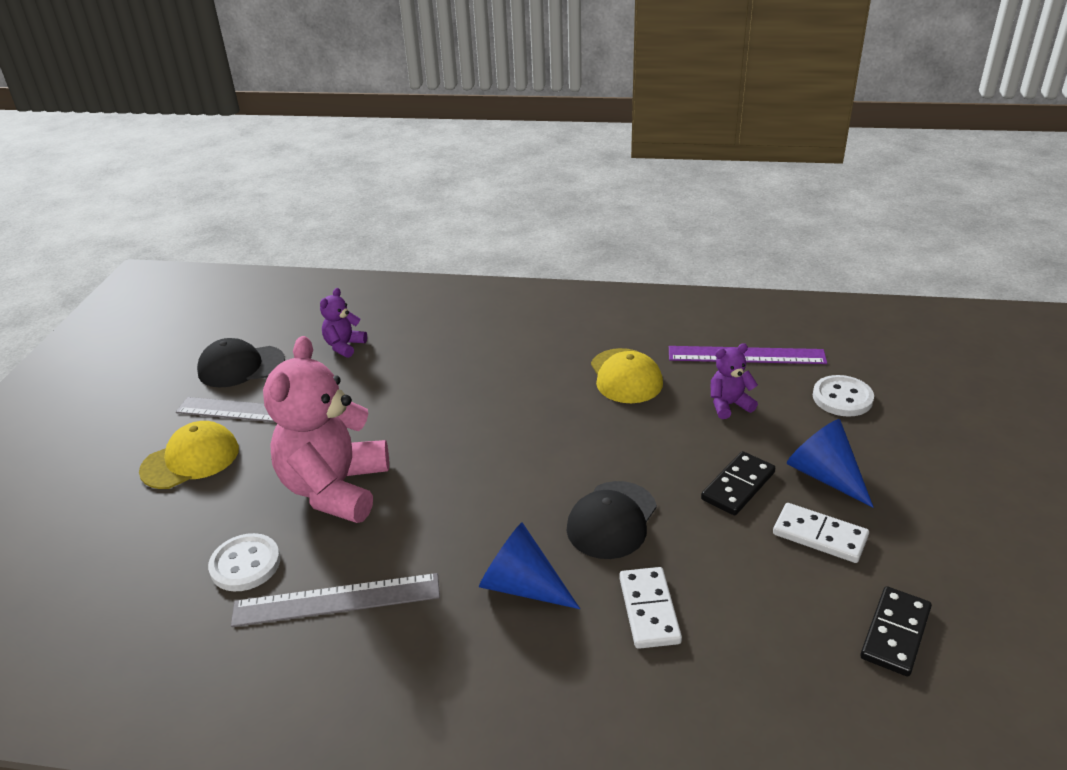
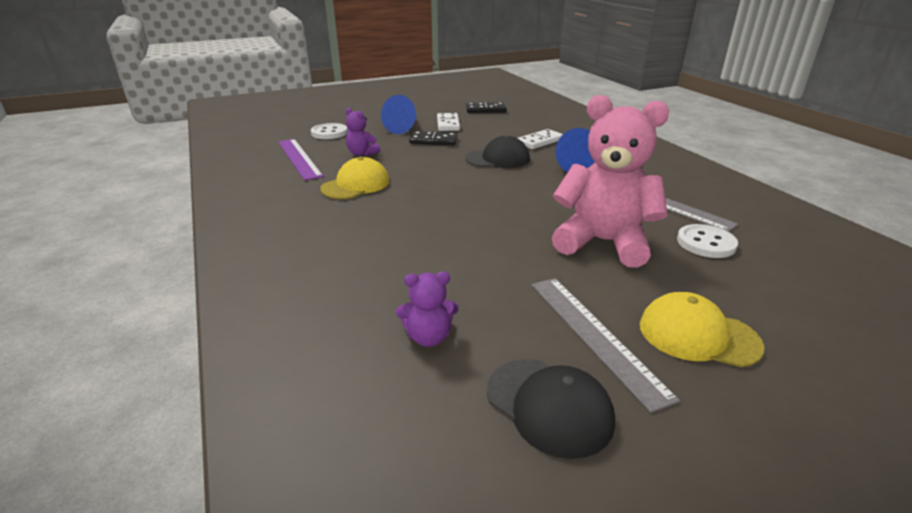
camera: 125 degrees left, 5 degrees down
(335, 489) = (603, 242): pink teddy bear -> pink teddy bear turned 135 degrees counterclockwise

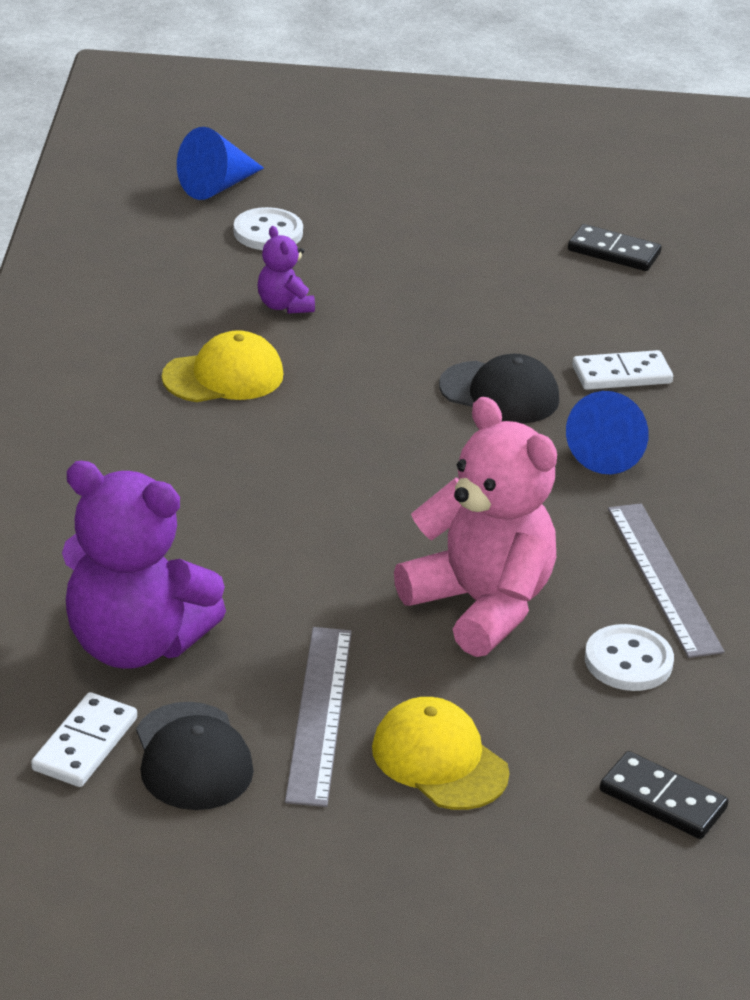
camera: 25 degrees right, 5 degrees up
(299, 158) = (177, 285): purple ruler -> none
(403, 128) = (407, 259): blue cone -> blue cone (217, 186)
(428, 337) = (135, 644): purple teddy bear -> purple teddy bear, size x2.20
(433, 141) = (431, 312): black domino -> black domino (662, 800)
(448, 124) = (499, 273): white domino -> white domino (85, 744)

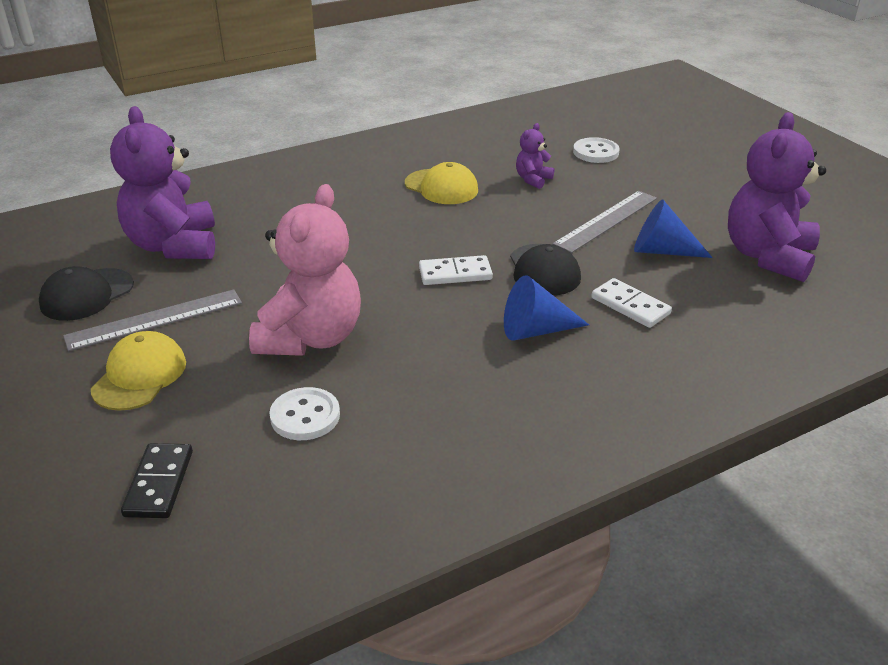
camera: 60 degrees right, 0 degrees up
(85, 744) = (77, 262): white domino -> white domino (455, 273)
(217, 186) = (616, 126): blue cone -> blue cone (662, 251)
(613, 252) = (768, 256): black domino -> purple teddy bear
(663, 578) = (415, 400): grey ruler -> grey ruler (606, 221)

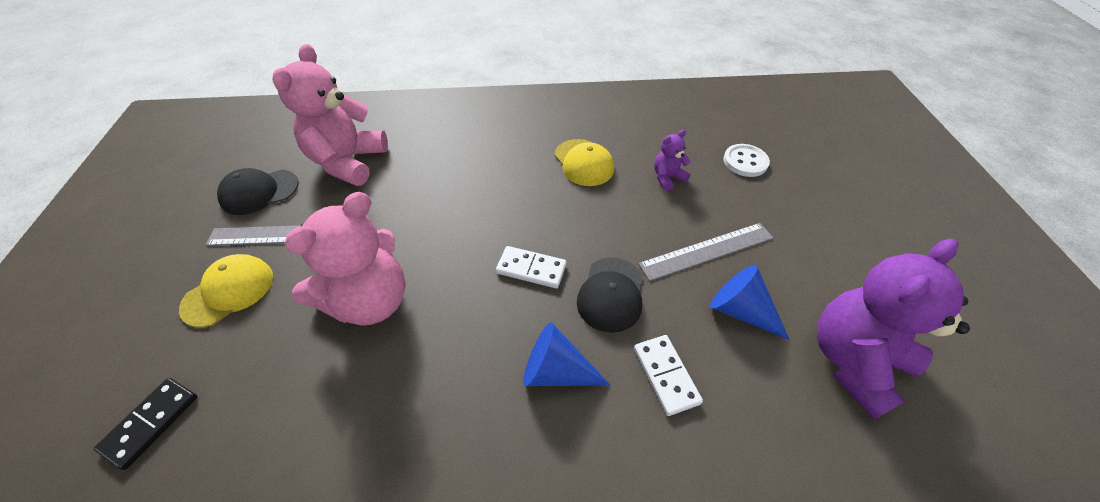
camera: 25 degrees right, 15 degrees up
(174, 245) = (348, 162): purple teddy bear -> pink teddy bear
(305, 416) = (302, 394): white button -> none

